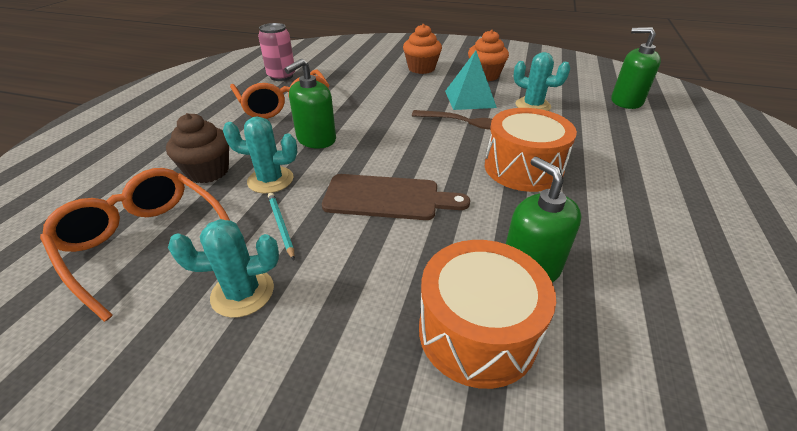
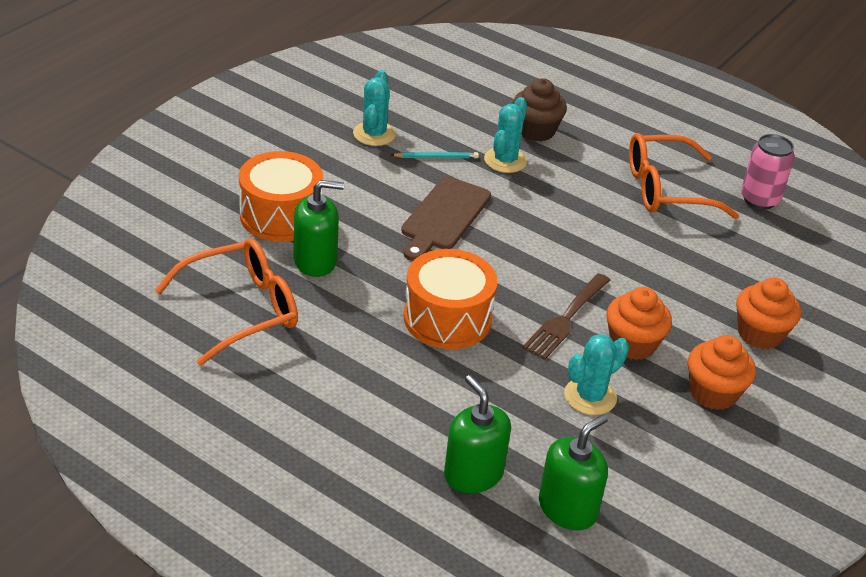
camera: 105 degrees right, 0 degrees up
(145, 242) = (450, 100): orange glasses -> orange glasses (242, 309)
(316, 139) = (570, 197): green soap dispenser -> green soap dispenser (473, 474)
(470, 99) = (632, 344): turquoise pyramid -> orange cupcake

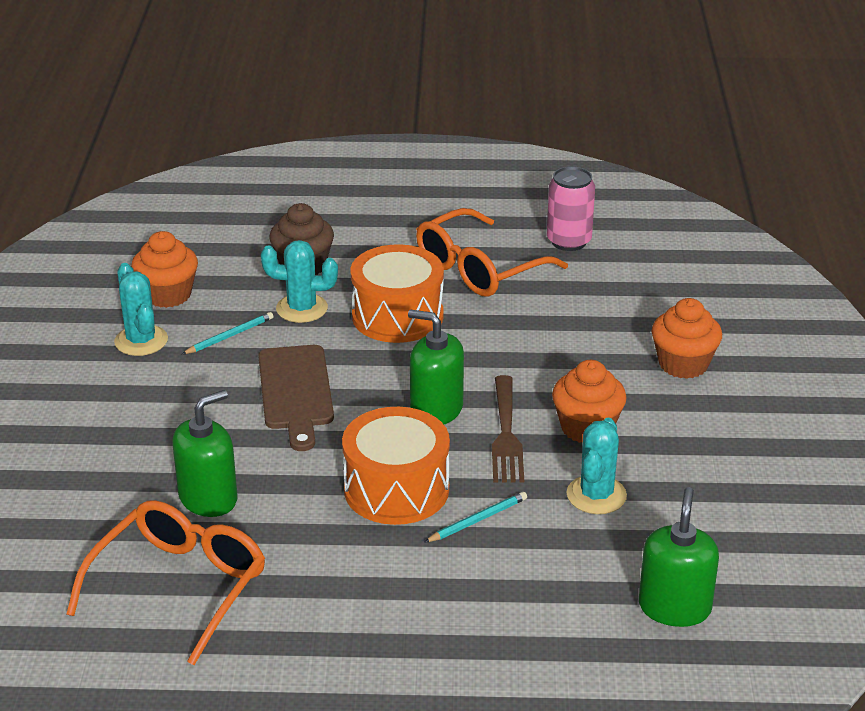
camera: 30 degrees left, 5 degrees down
(281, 215) = (124, 470): orange drum -> orange drum (397, 316)
(473, 474) = (564, 623): green soap dispenser -> green soap dispenser (436, 409)
(484, 369) = (477, 520): none -> turquoise pencil
(505, 160) = (302, 308): turquoise cactus -> turquoise cactus turned 75 degrees counterclockwise
(713, 393) = (695, 437): orange cupcake -> orange cupcake (168, 295)

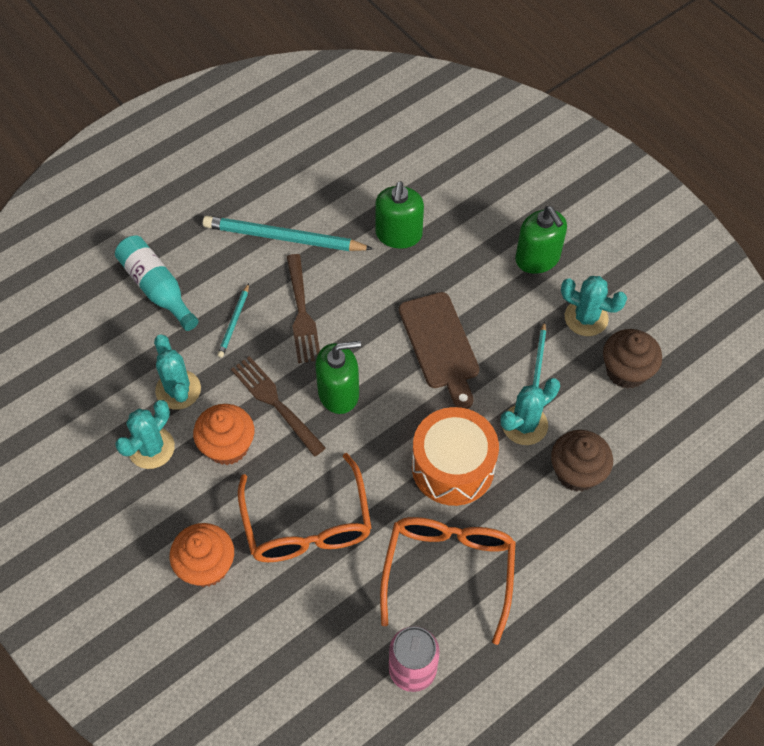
camera: 140 degrees right, 25 degrees up
(168, 295) = (626, 371): orange cupcake -> brown cupcake
(180, 586) = (350, 177): orange glasses -> orange glasses (307, 524)
(296, 392) = (440, 345): brown cutting board -> brown cutting board turned 150 degrees counterclockwise
(333, 568) = (283, 238): none -> turquoise pencil
(396, 489) = (301, 312): orange drum -> brown fork
(533, 602) = (157, 288): none -> turquoise bottle
(666, 465) = (151, 448): none -> turquoise cactus
(674, 607) = (75, 336): green soap dispenser -> green soap dispenser (537, 258)

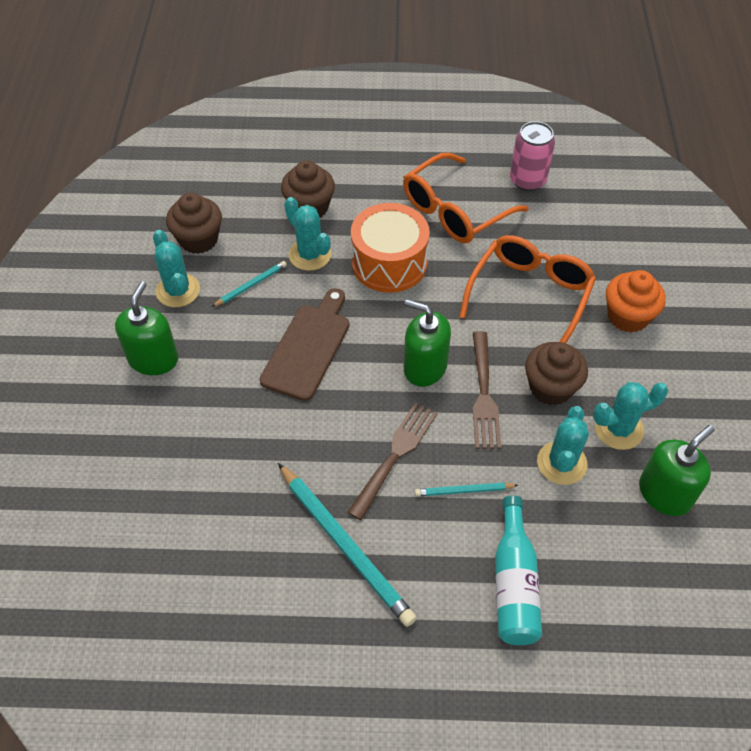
camera: 140 degrees left, 5 degrees down
(227, 446) = (551, 387): orange cupcake -> brown cupcake
(234, 322) = (464, 491): turquoise pencil -> turquoise pencil turned 150 degrees counterclockwise
(398, 234) = (238, 467): green soap dispenser -> green soap dispenser (665, 493)
(524, 425) = (310, 255): turquoise cactus -> turquoise cactus turned 45 degrees clockwise

